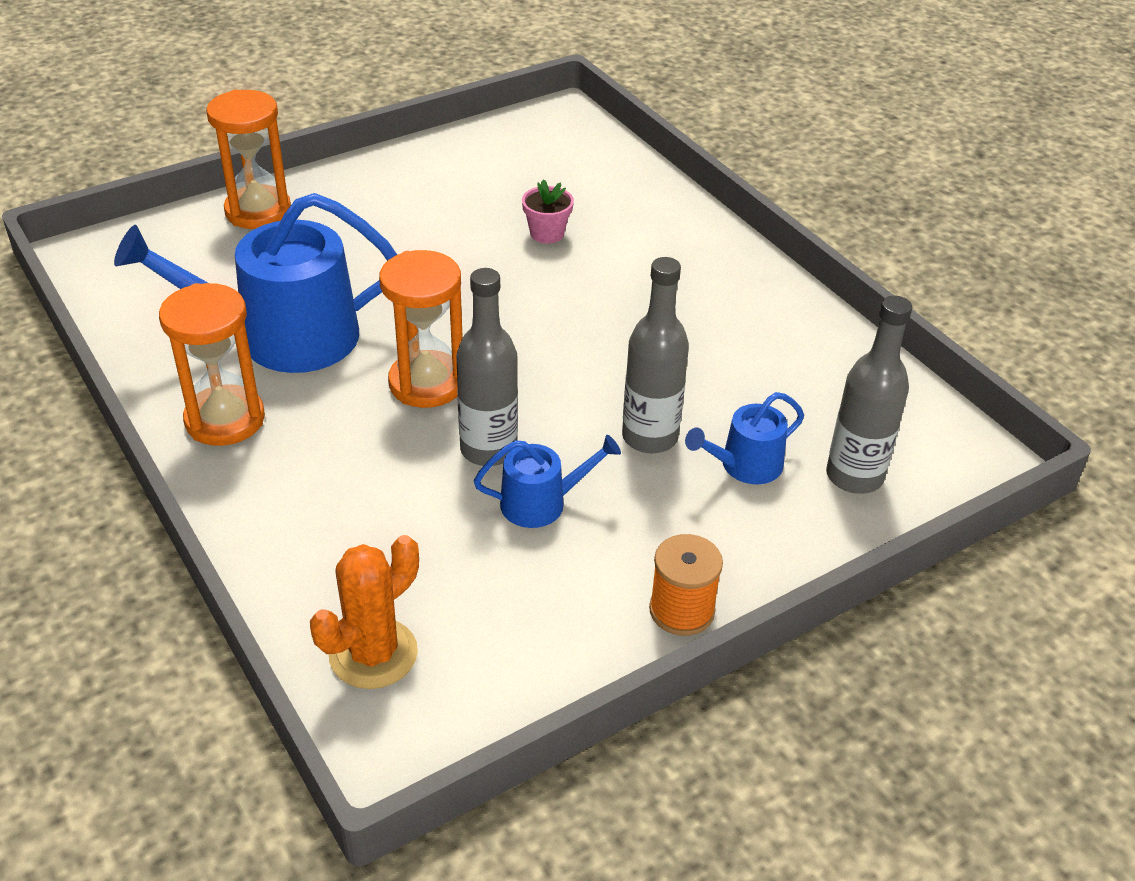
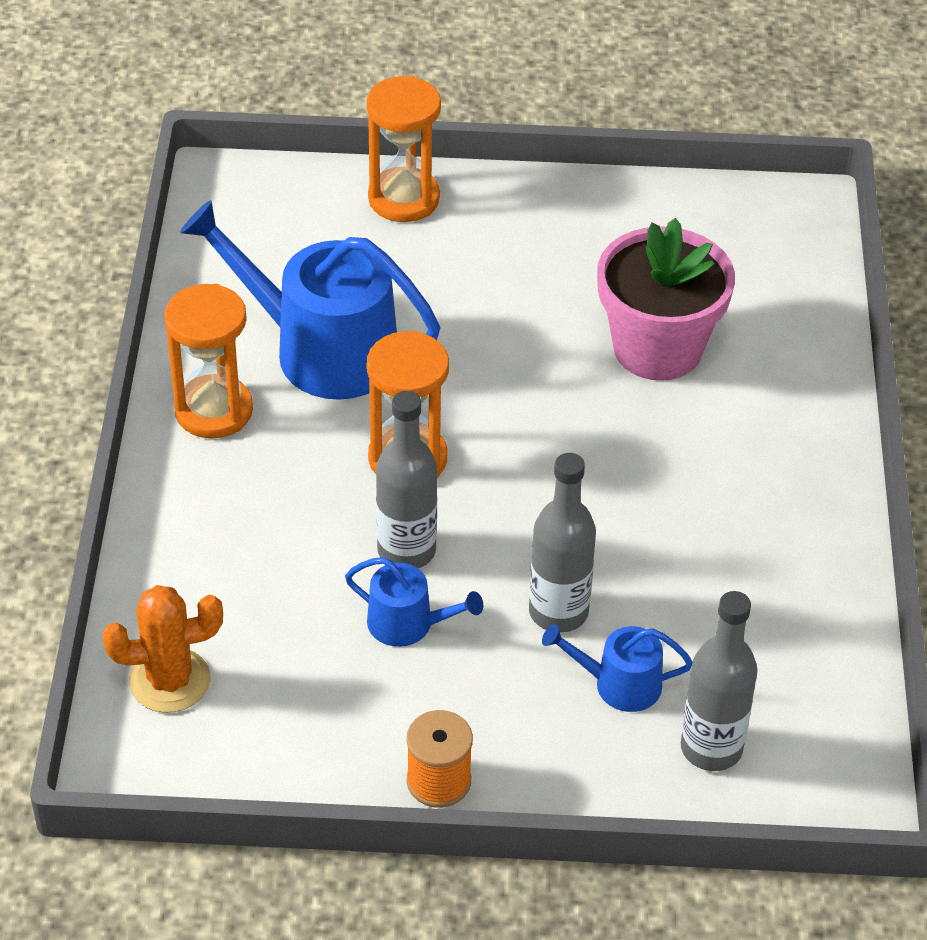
camera: 35 degrees right, 5 degrees up
(547, 233) = (657, 348): pink flower pot -> pink flower pot, size x2.29

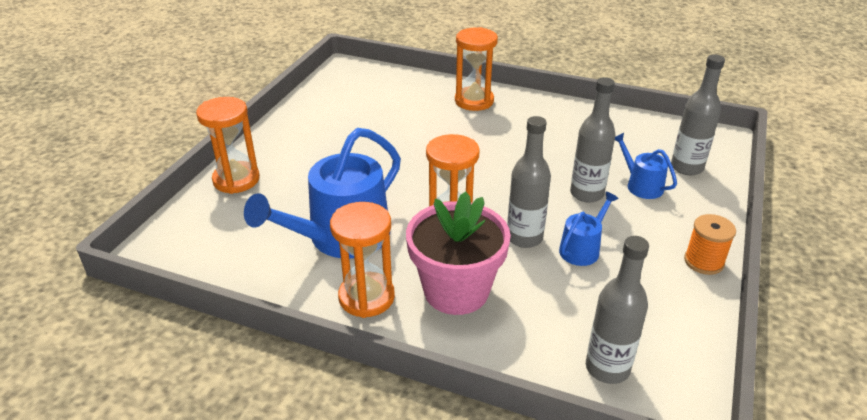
camera: 70 degrees left, 10 degrees down
(169, 680) = (607, 368): orange cactus -> grey bottle
(619, 684) = (641, 185): blue watering can -> blue watering can turned 120 degrees clockwise
(657, 348) = (413, 124): pink flower pot -> pink flower pot (456, 291)
(783, 409) = (474, 101): none -> orange hourglass

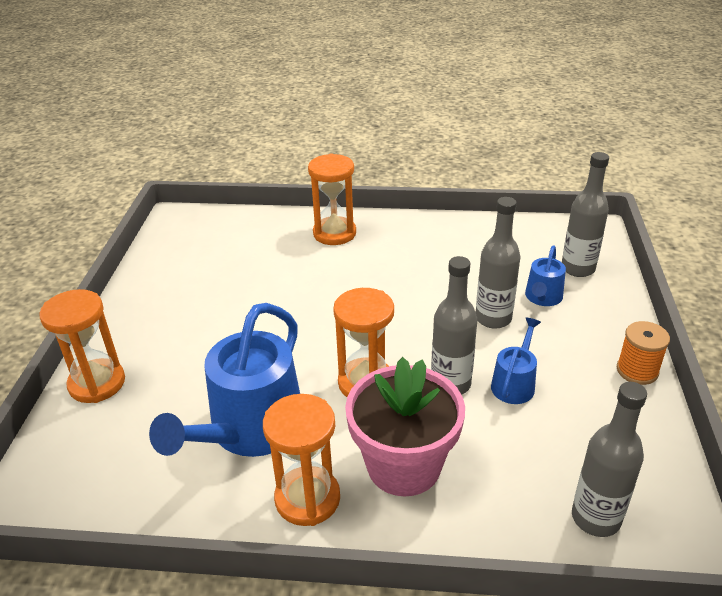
camera: 15 degrees left, 0 degrees up
(641, 185) = (542, 297): blue watering can -> blue watering can turned 105 degrees counterclockwise

